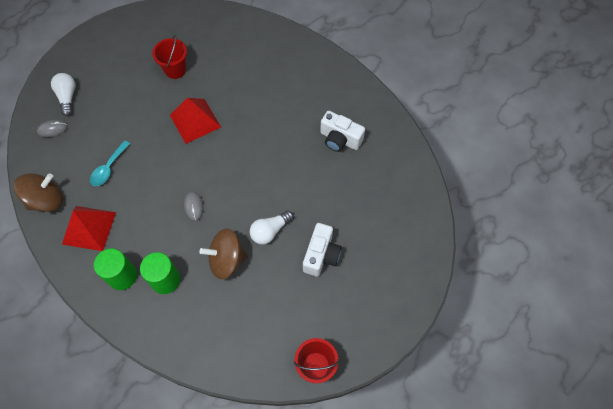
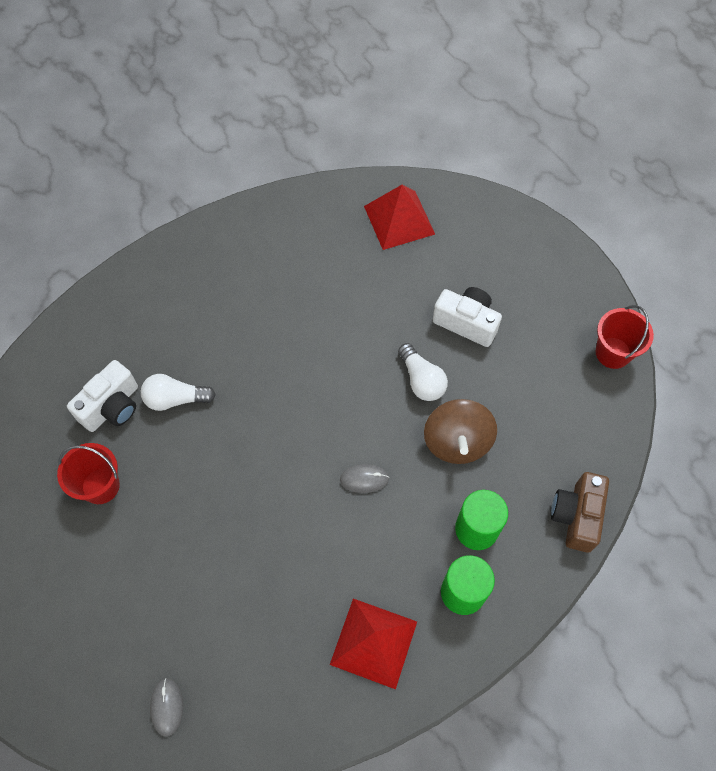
camera: 80 degrees left, 0 degrees up
(46, 200) = (309, 716): brown spinning top -> none
(68, 97) = (104, 678): white light bulb -> white light bulb (175, 399)
(108, 168) = (270, 607): turquoise spoon -> none
(180, 346) = (576, 516): none -> brown camera
(195, 121) = (211, 463): red pyramid -> red pyramid (399, 220)
(340, 139) = (294, 270): white camera -> white camera (112, 407)

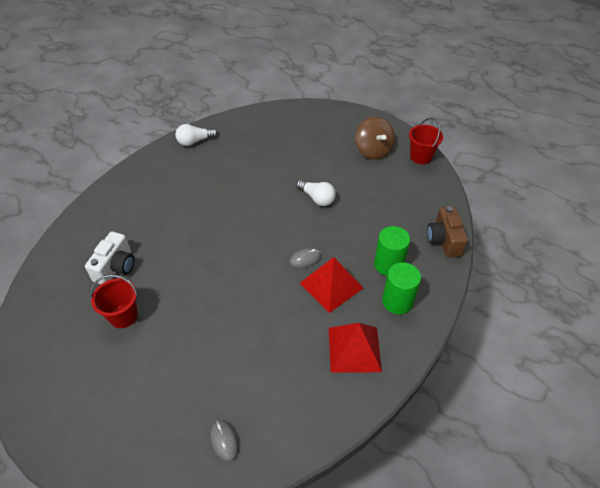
camera: 20 degrees left, 15 degrees down
(175, 399) = (160, 251): white light bulb -> white light bulb (195, 141)
(399, 220) = (267, 126): red pyramid -> red pyramid (331, 285)
(457, 442) = (354, 223): brown spinning top -> brown spinning top (373, 151)
(466, 322) = (330, 164): white camera -> none

